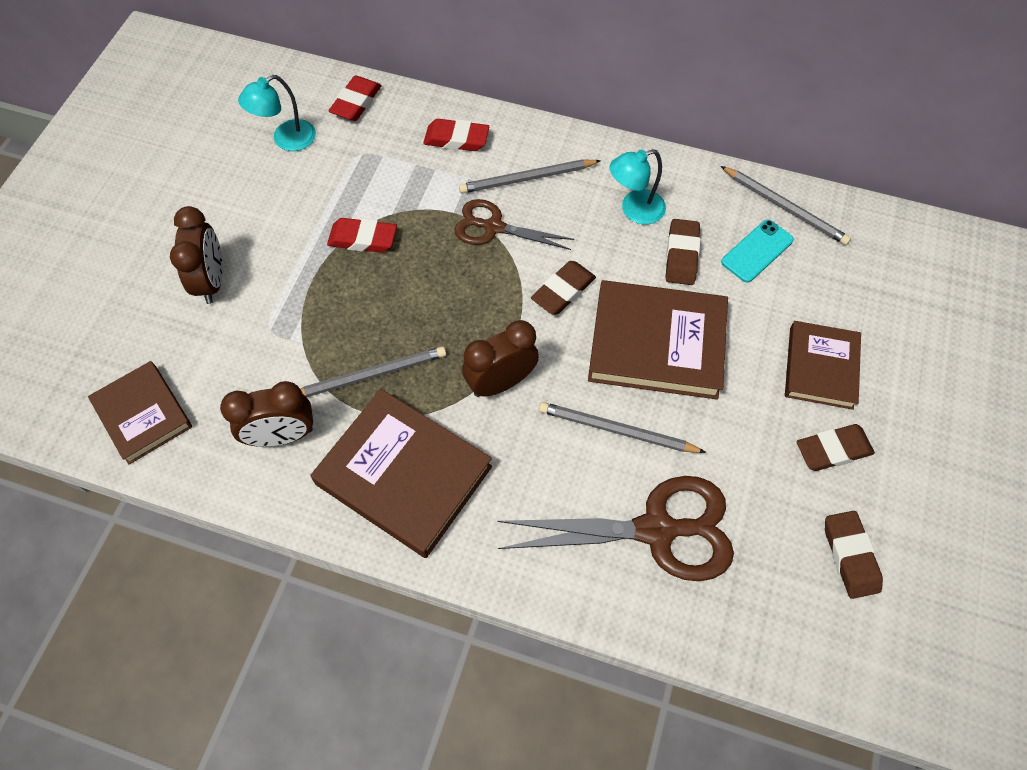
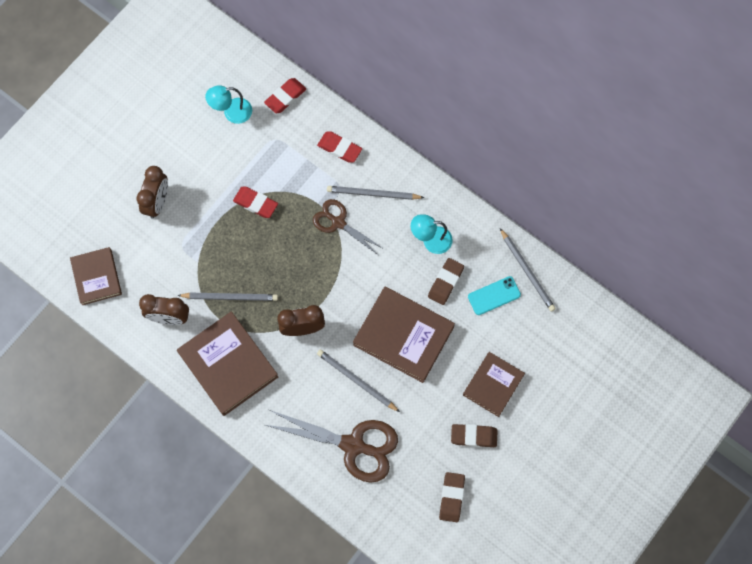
camera: 20 degrees right, 10 degrees up
(563, 291) = (363, 281): brown eraser -> none

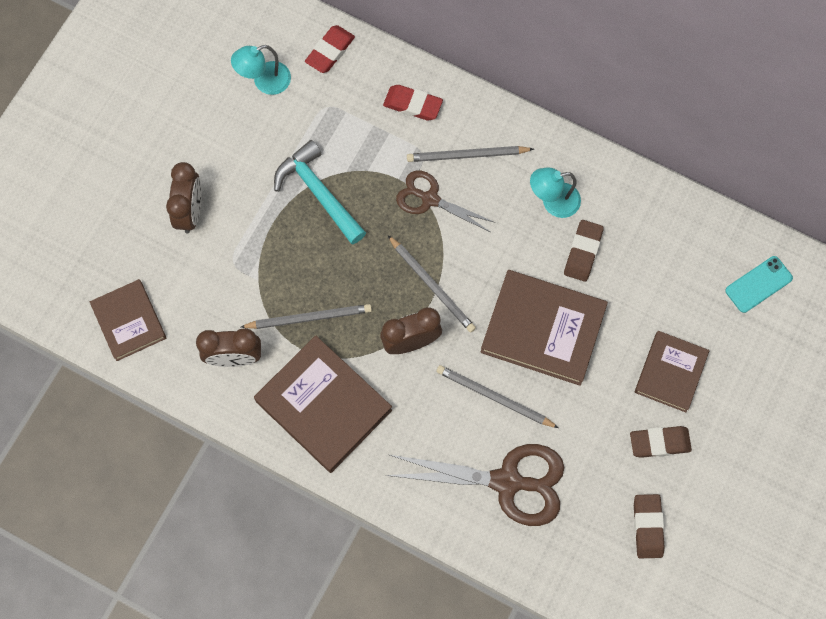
camera: 10 degrees left, 0 degrees up
(255, 203) = (318, 192): red eraser -> turquoise hammer
(494, 296) = (648, 259): turquoise phone -> turquoise phone (758, 284)
(527, 271) = (683, 221): grey pencil -> grey pencil (432, 285)

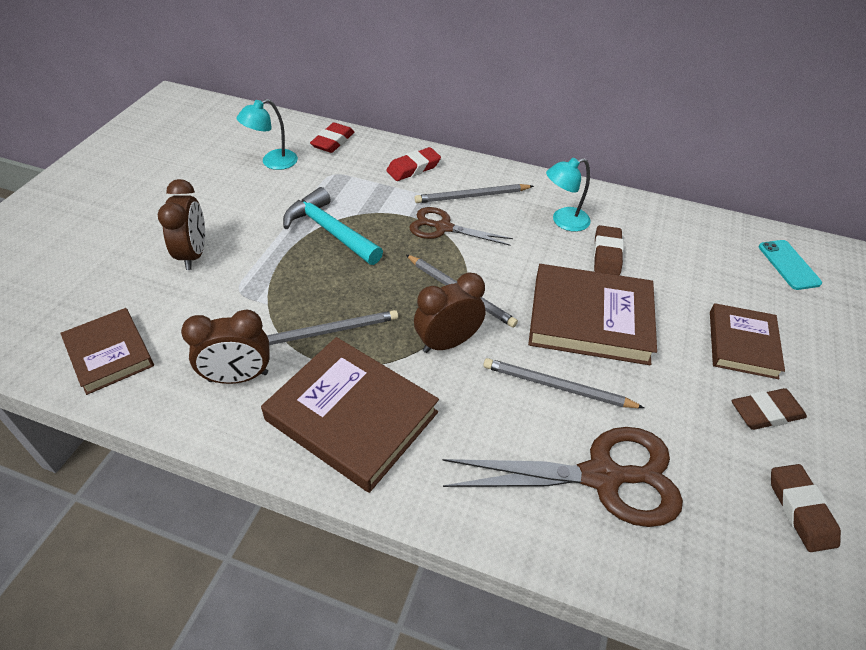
camera: 10 degrees left, 25 degrees down
(412, 105) = (413, 168): red eraser -> red eraser turned 45 degrees counterclockwise
(758, 284) = (788, 265): turquoise phone -> turquoise phone turned 60 degrees counterclockwise

